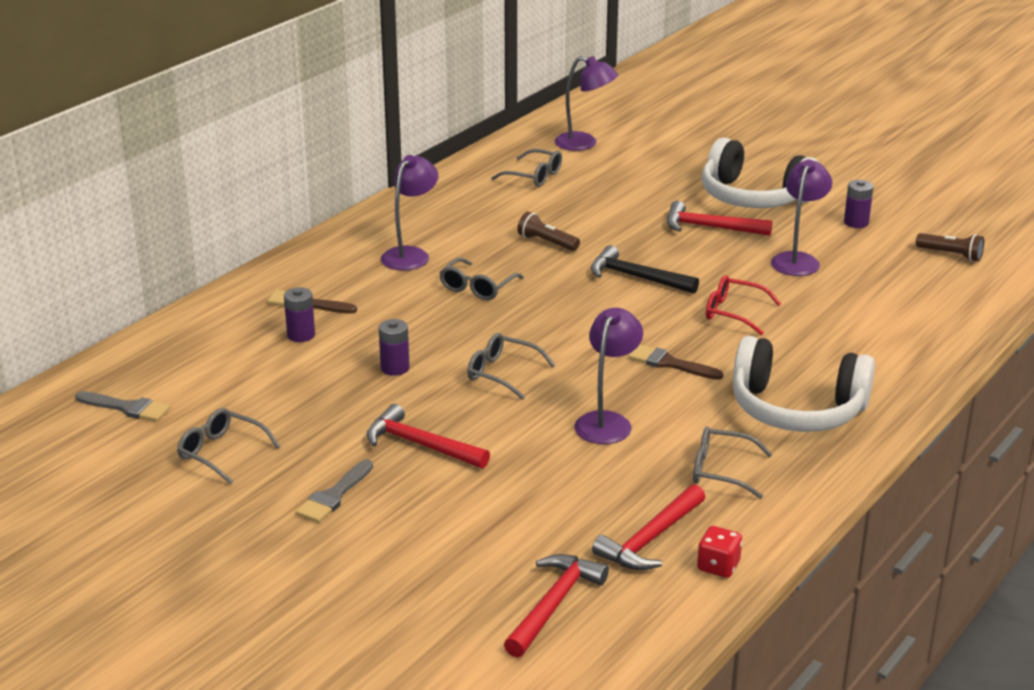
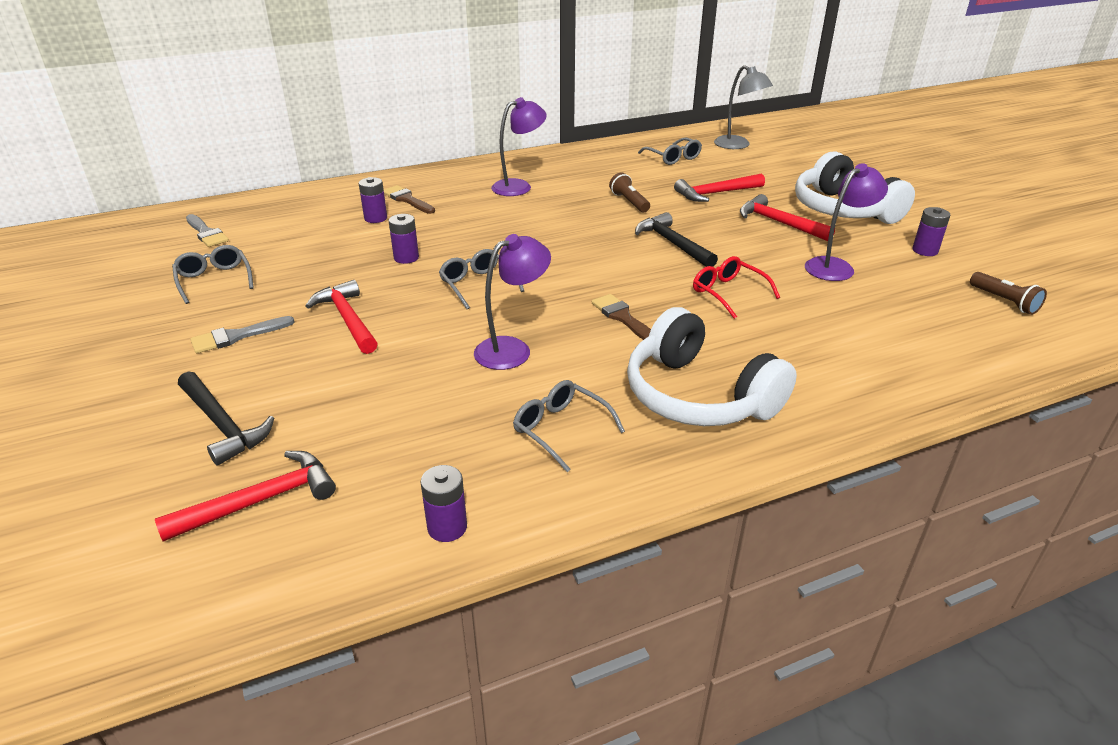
camera: 30 degrees right, 5 degrees up
(438, 568) = (222, 425): none -> black hammer
(477, 287) = (538, 219): grey glasses -> none
(584, 144) = (737, 145): purple lamp -> grey lamp
(650, 539) = (419, 471): red hammer -> red hammer (715, 193)
(718, 566) = (447, 527): red dice -> purple battery

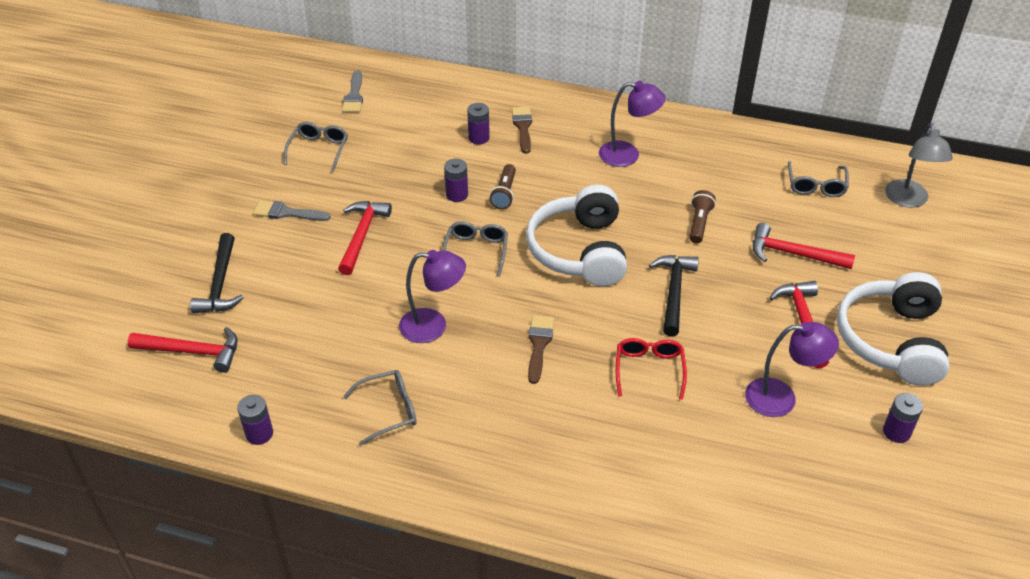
camera: 40 degrees right, 10 degrees up
(560, 429) = (389, 410): grey glasses -> grey glasses turned 75 degrees clockwise
(698, 396) = (504, 444): white headphones -> white headphones (579, 251)
(1004, 301) = (880, 527): brown flashlight -> brown flashlight (505, 193)

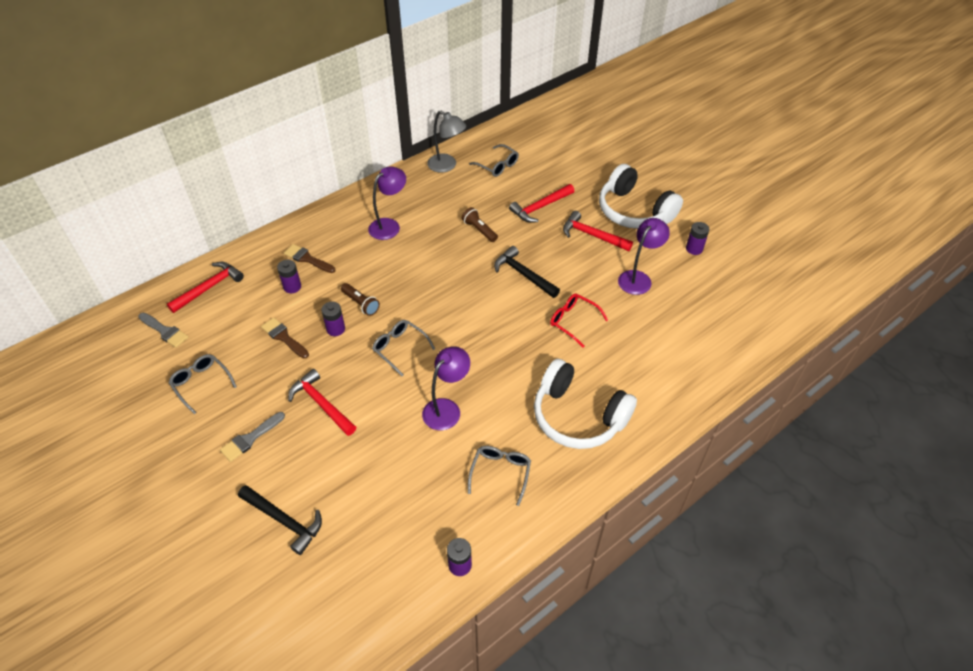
camera: 55 degrees left, 5 degrees up
(192, 352) = (340, 574): red hammer -> red hammer (209, 288)
(539, 345) = (510, 362): brown brush -> brown brush (284, 337)
(579, 251) = (449, 296): white headphones -> white headphones (578, 416)
(908, 200) = (543, 140): grey lamp -> grey lamp (447, 166)

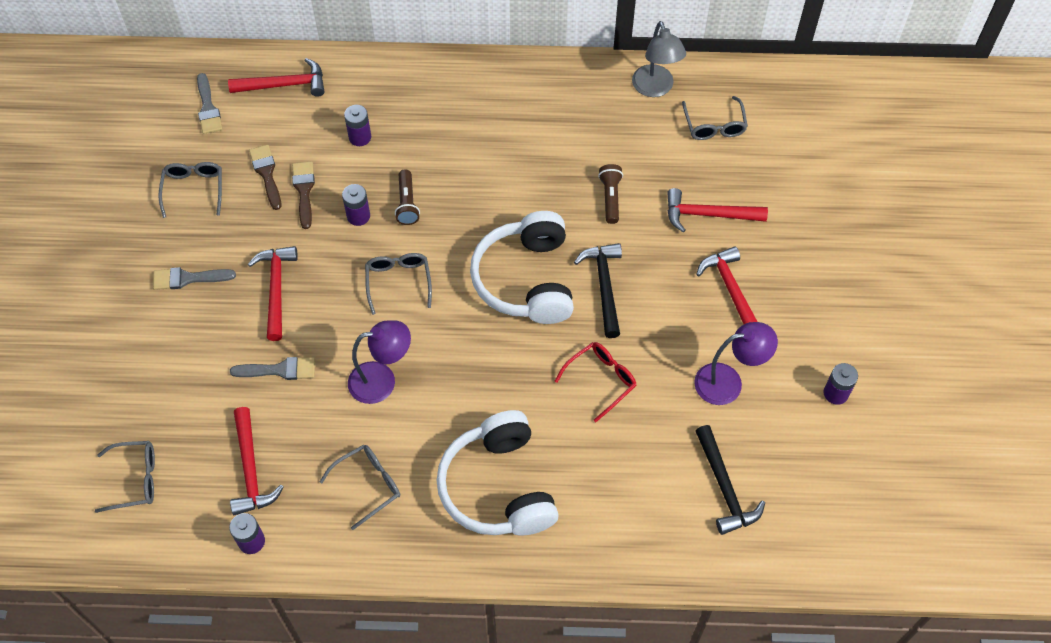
camera: 40 degrees right, 10 degrees up
(284, 521) = (149, 381): black hammer -> black hammer (724, 488)
(307, 259) = (402, 113): brown brush -> brown brush (266, 174)
(336, 591) = (135, 479): none -> grey glasses
(372, 449) = (279, 370): none -> grey brush
(389, 225) = (520, 127): purple lamp -> none
(414, 522) = (250, 470): none -> red hammer
(573, 321) = (601, 380): red glasses -> red glasses turned 60 degrees clockwise
(634, 211) = (815, 294): white headphones -> white headphones (526, 280)

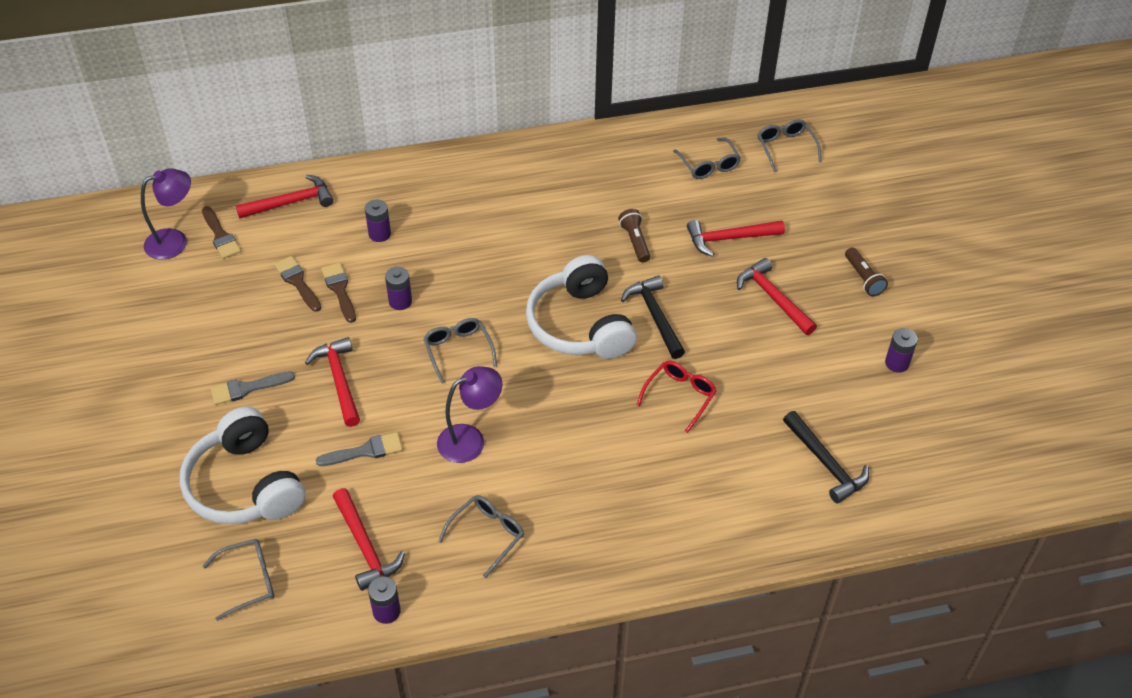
camera: 15 degrees left, 10 degrees down
(194, 189) = (228, 309): grey glasses -> grey glasses (785, 148)
(208, 108) = (221, 236): grey brush -> brown brush
(407, 204) = (444, 282): brown flashlight -> brown flashlight (863, 278)
(498, 487) = (614, 509): white headphones -> white headphones (245, 485)
(655, 88) = (644, 144): grey lamp -> none
(728, 382) = (797, 373): purple lamp -> purple lamp (175, 241)

